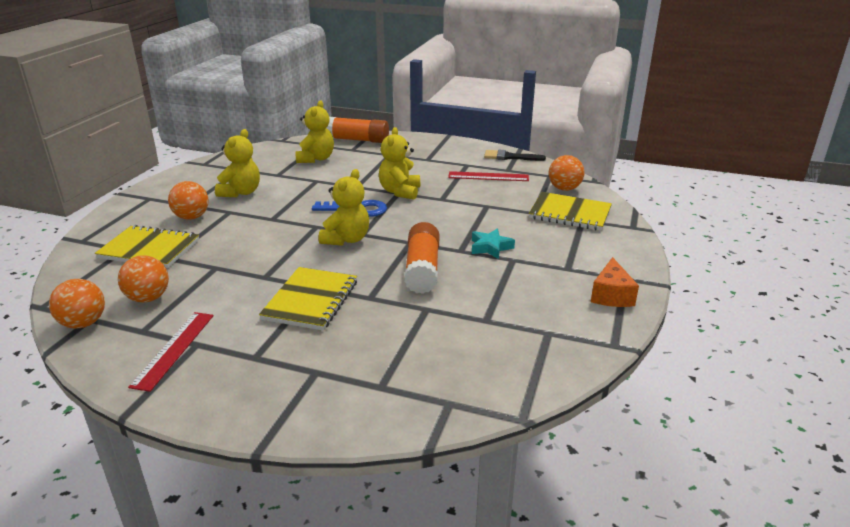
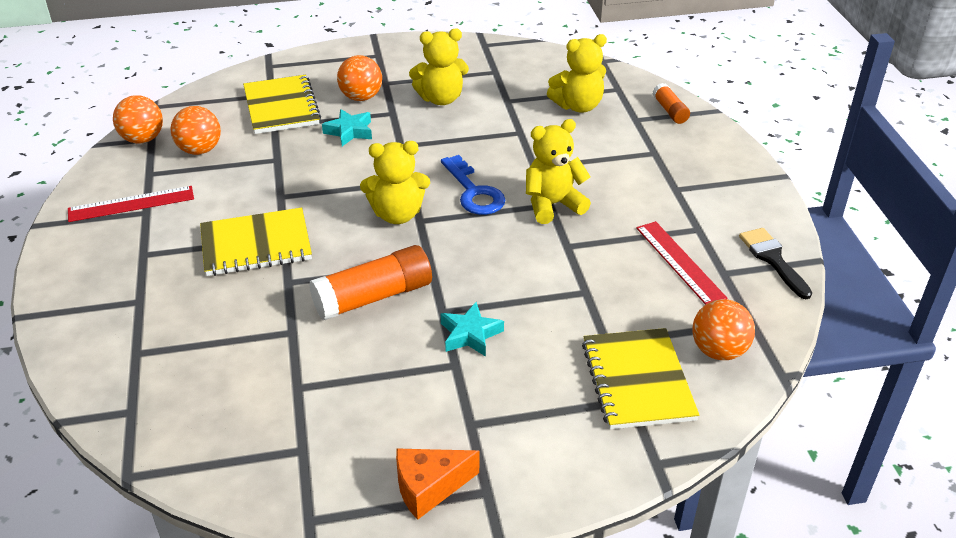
camera: 60 degrees right, 10 degrees up
(226, 231) = (349, 131): none -> turquoise star
(358, 140) = (670, 111): orange glue stick -> orange glue stick, size x0.54

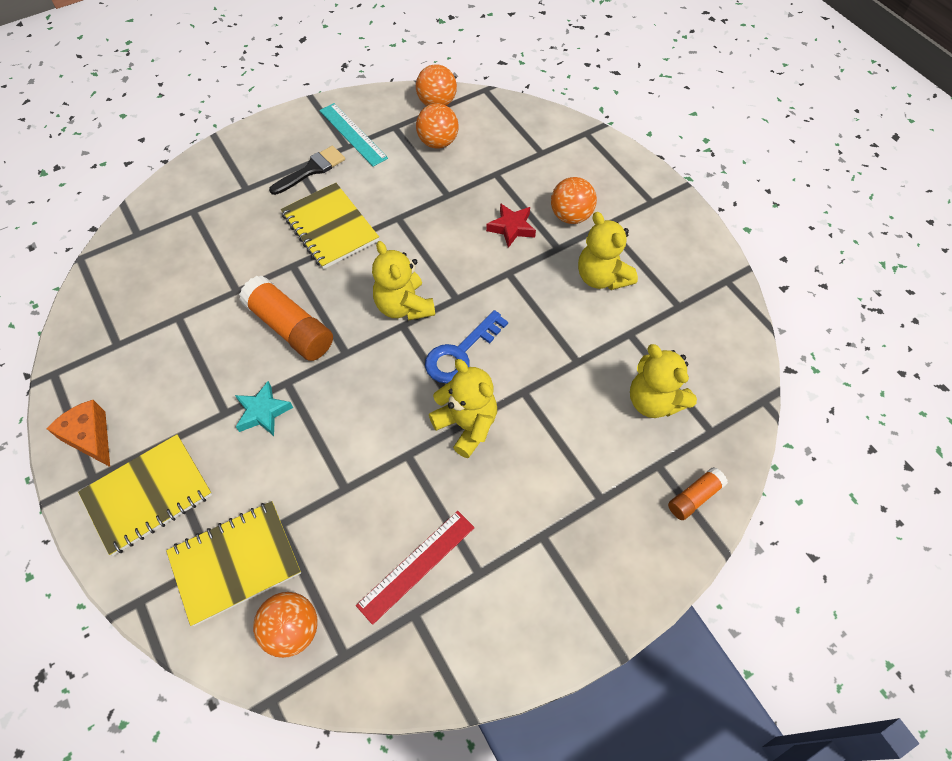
camera: 70 degrees right, 20 degrees up
(131, 204) = (353, 134): red ruler -> turquoise ruler
(281, 107) = (525, 167): yellow notebook -> yellow notebook (148, 495)
(349, 131) = (511, 228): turquoise star -> red star
(772, 259) = (453, 663): black brush -> black brush (312, 170)

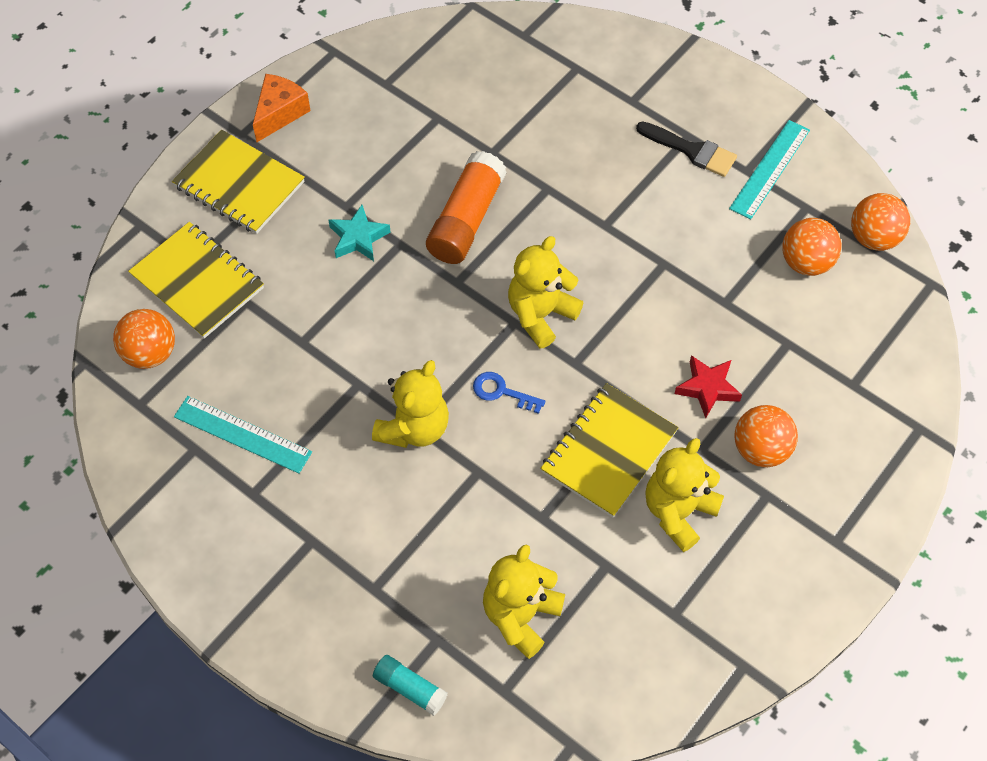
camera: 70 degrees right, 0 degrees up
(330, 227) = (616, 202): yellow notebook -> yellow notebook (609, 452)
(416, 565) = (242, 434): red ruler -> turquoise ruler
(460, 353) = (501, 392): blue key -> blue key, size x0.62
(694, 497) = (410, 688): orange glue stick -> turquoise glue stick

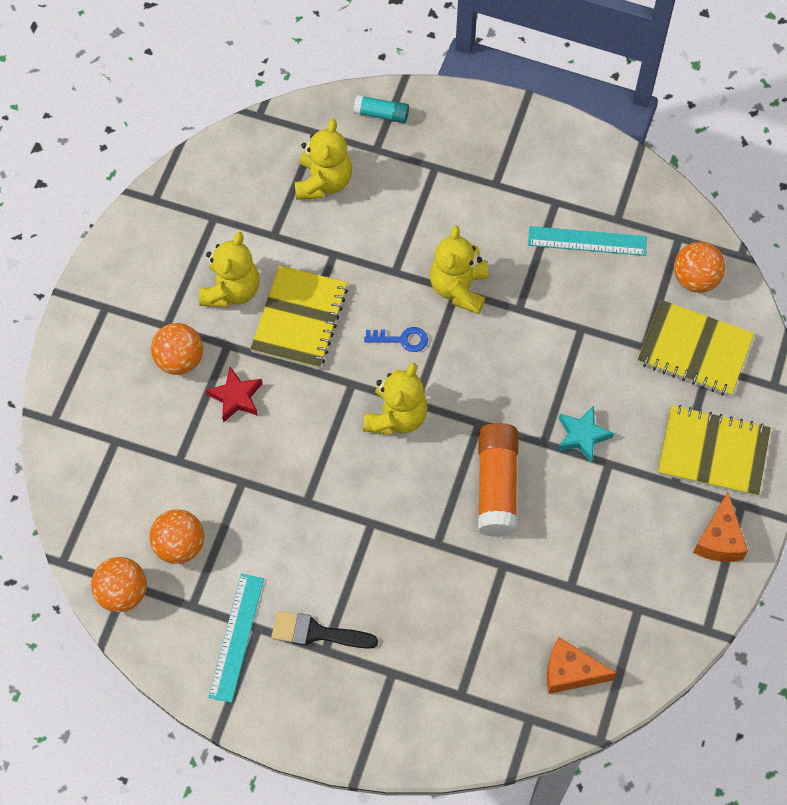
camera: 160 degrees right, 5 degrees up
(472, 56) = (570, 672): none -> orange cheese

